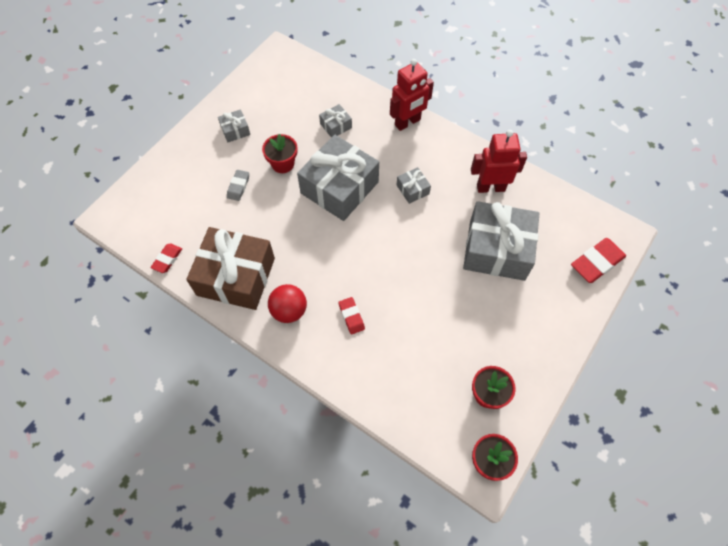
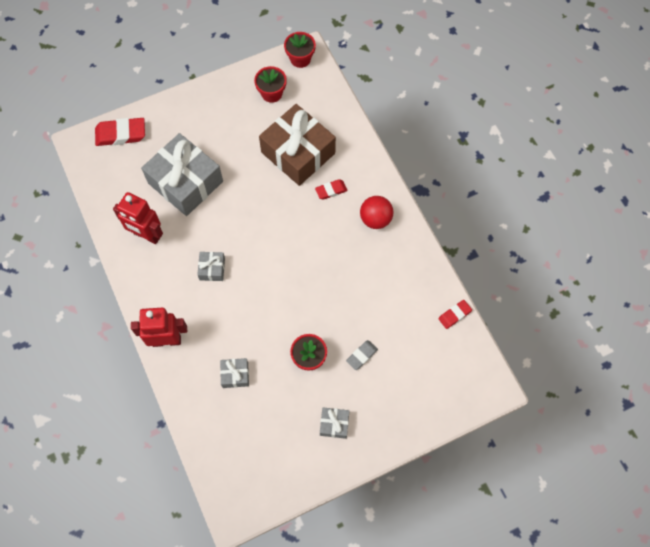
camera: 150 degrees left, 5 degrees up
(236, 276) = (404, 269): brown gift -> brown gift (298, 153)
(339, 187) = (273, 305): grey gift -> none
(351, 316) = (331, 190): red eraser -> red eraser turned 60 degrees clockwise

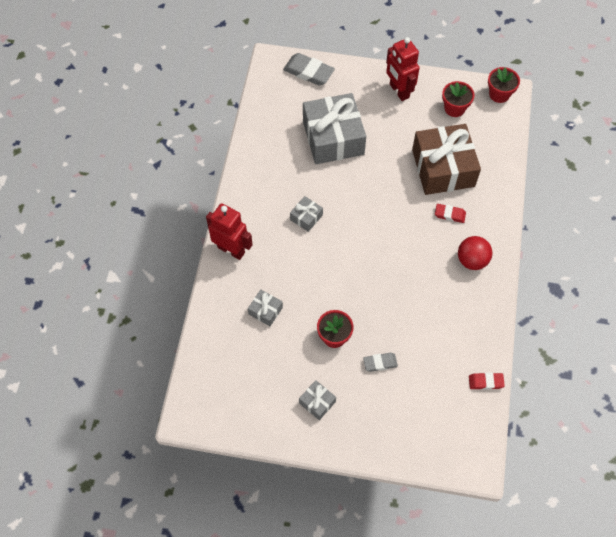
camera: 35 degrees right, 5 degrees down
(121, 134) = (308, 72): red eraser -> grey eraser
(147, 235) = (273, 160): red robot -> red robot (399, 91)

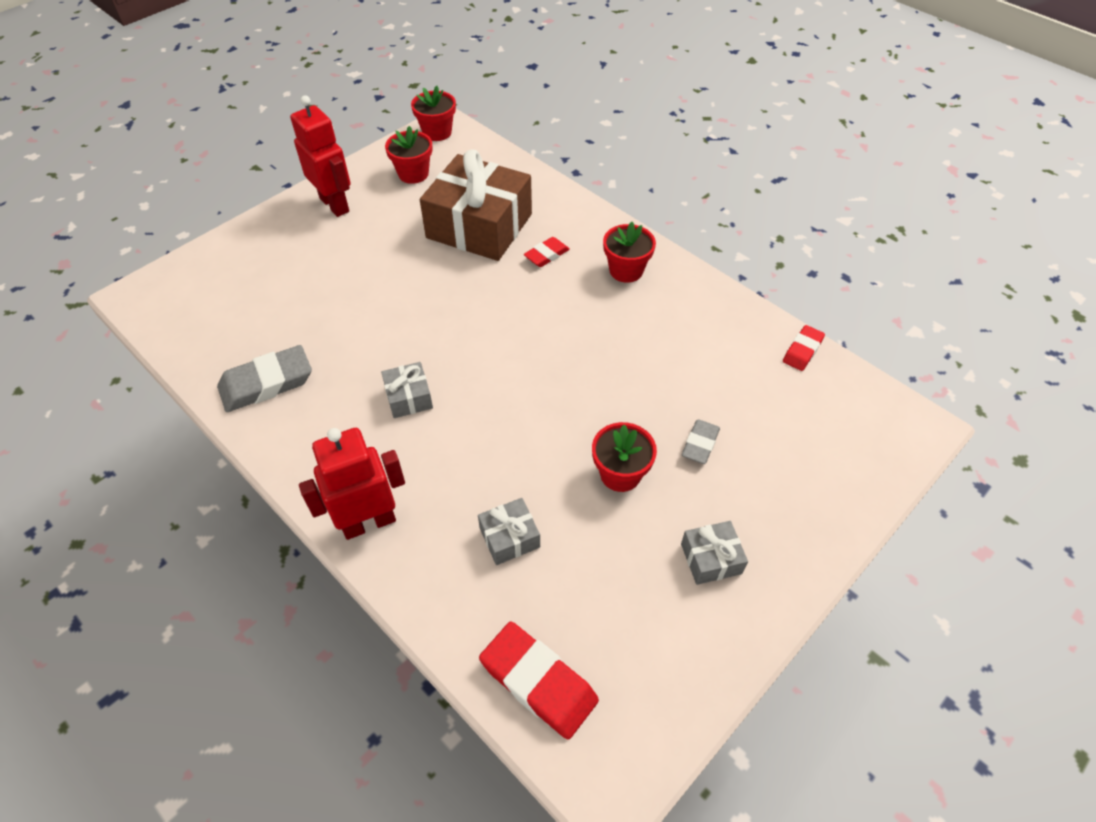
camera: 55 degrees left, 10 degrees down
(209, 365) = (538, 682): none -> red eraser
(308, 72) = (202, 269): grey eraser -> grey eraser (267, 383)
(333, 138) = (324, 300): grey gift -> none
(399, 91) = (335, 204): red robot -> red robot turned 135 degrees counterclockwise
(472, 260) = (626, 270): red ball -> red flower pot

